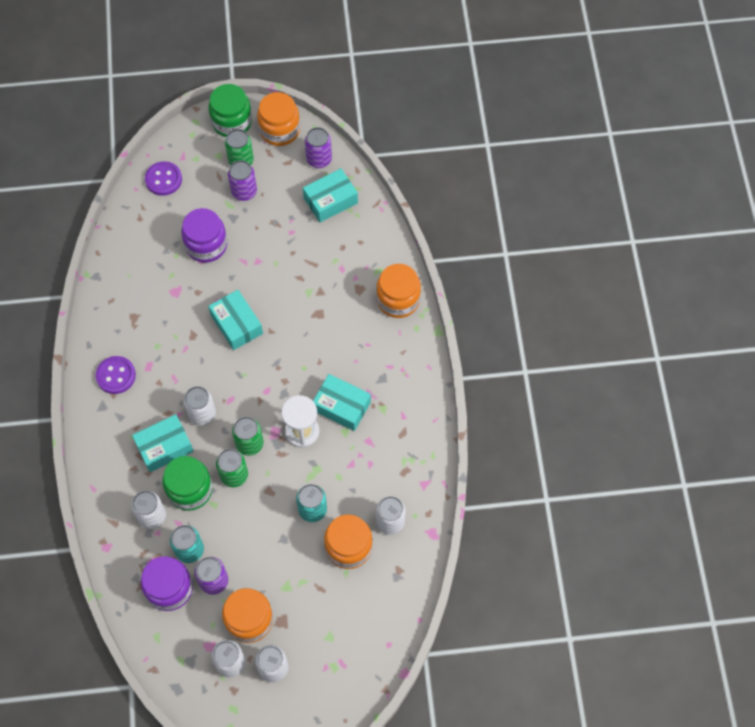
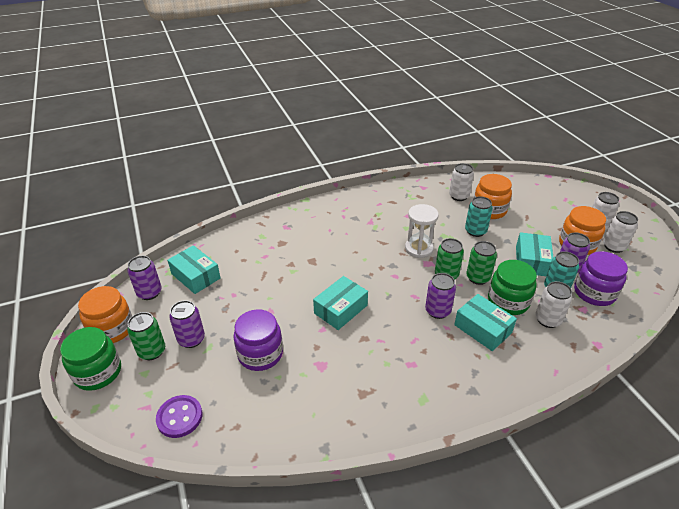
camera: 105 degrees left, 25 degrees down
(116, 375) = (434, 389): purple button -> none
(202, 414) = (437, 311): white can -> purple can
(341, 406) = (387, 233): turquoise box -> turquoise box (531, 261)
(398, 300) = (285, 221): orange jar -> none

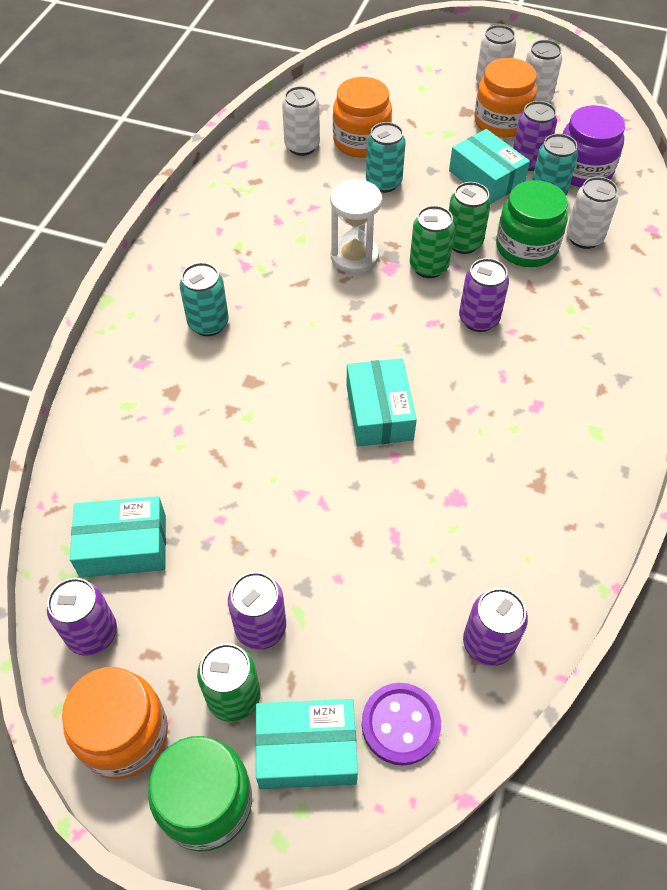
camera: 50 degrees left, 15 degrees up
(249, 426) = (488, 643): none -> purple can
(260, 354) = (373, 555): purple jar -> none
(327, 231) = (208, 323): none -> turquoise can
(482, 329) = (545, 301): turquoise box -> turquoise box (307, 750)

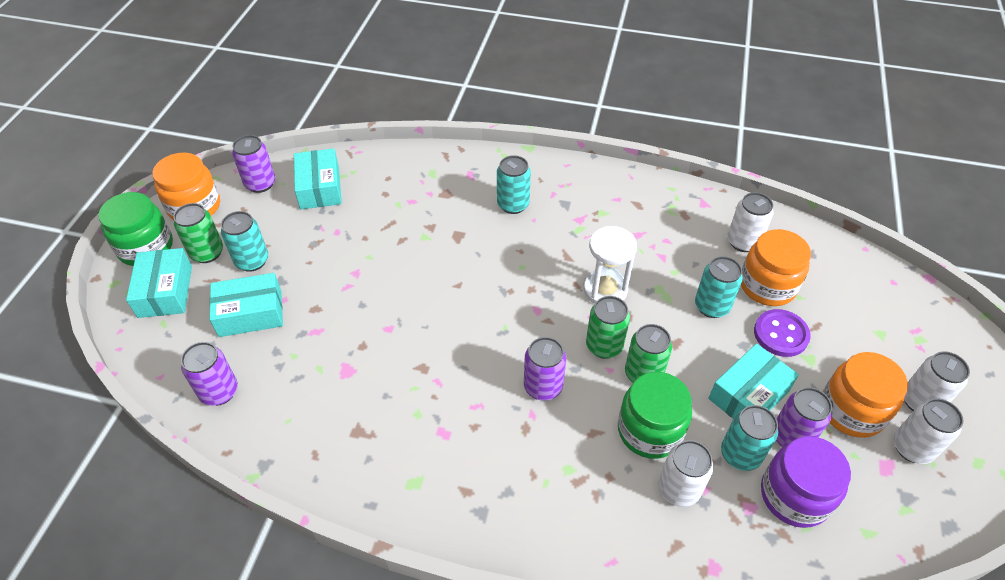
camera: 85 degrees right, 5 degrees down
(260, 628) = (252, 261): purple can -> turquoise can
(379, 412) = (431, 316): turquoise box -> turquoise box (250, 313)
(400, 724) = (170, 340): purple button -> purple button (780, 334)

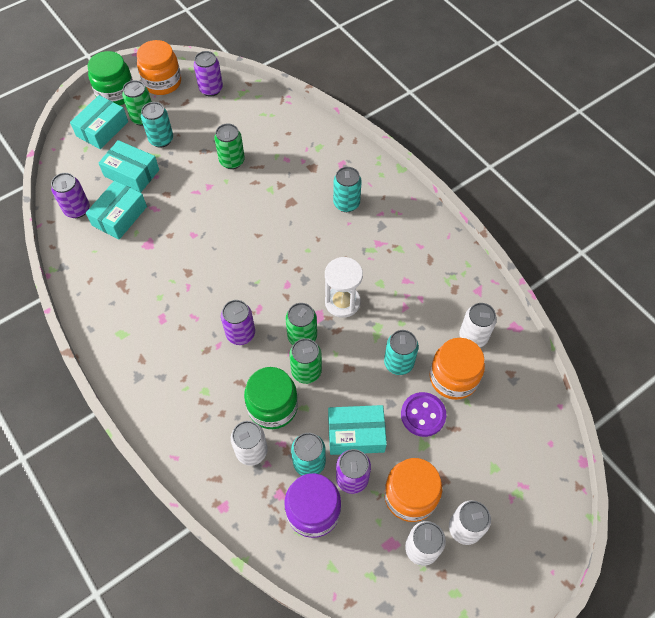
camera: 40 degrees right, 10 degrees up
(319, 188) = (241, 114): turquoise box -> turquoise box (119, 216)
(356, 235) = (232, 161): none -> green can

